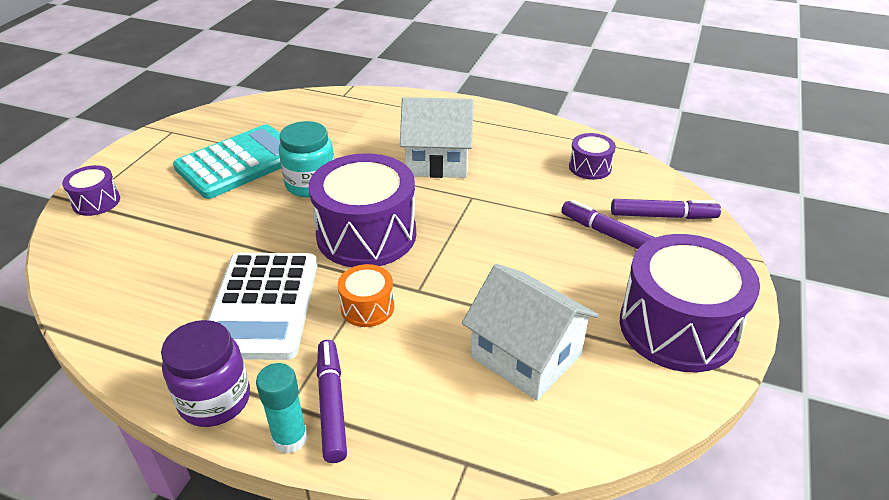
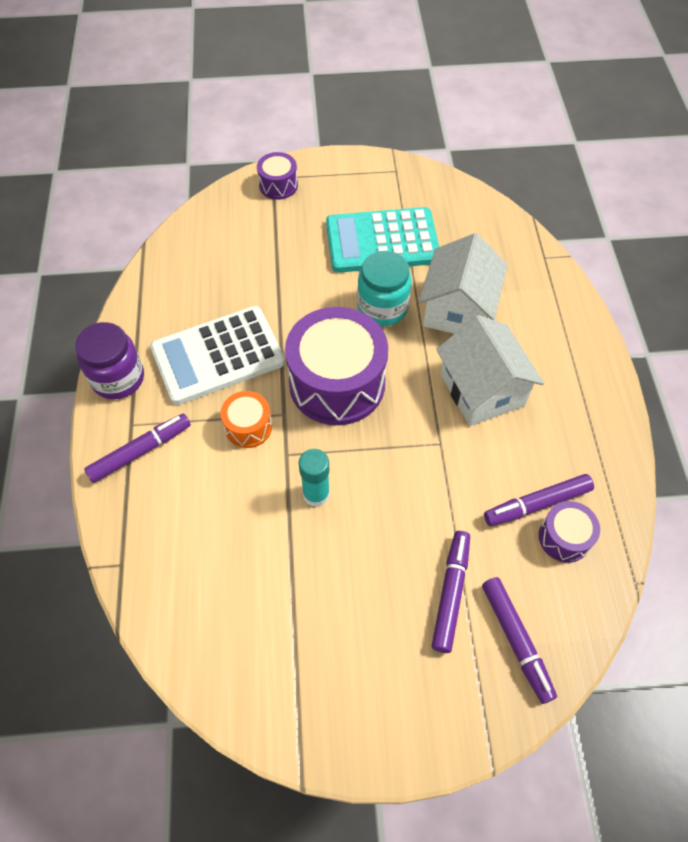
camera: 65 degrees right, 20 degrees up
(239, 162) = (382, 241): turquoise calculator -> turquoise calculator turned 150 degrees clockwise
(290, 438) = (102, 441): turquoise glue stick -> turquoise glue stick (316, 494)
(526, 356) = (245, 569): white house -> white house (458, 309)
(555, 169) = (537, 504): none -> purple marker
(678, 327) = (340, 694): purple drum -> none

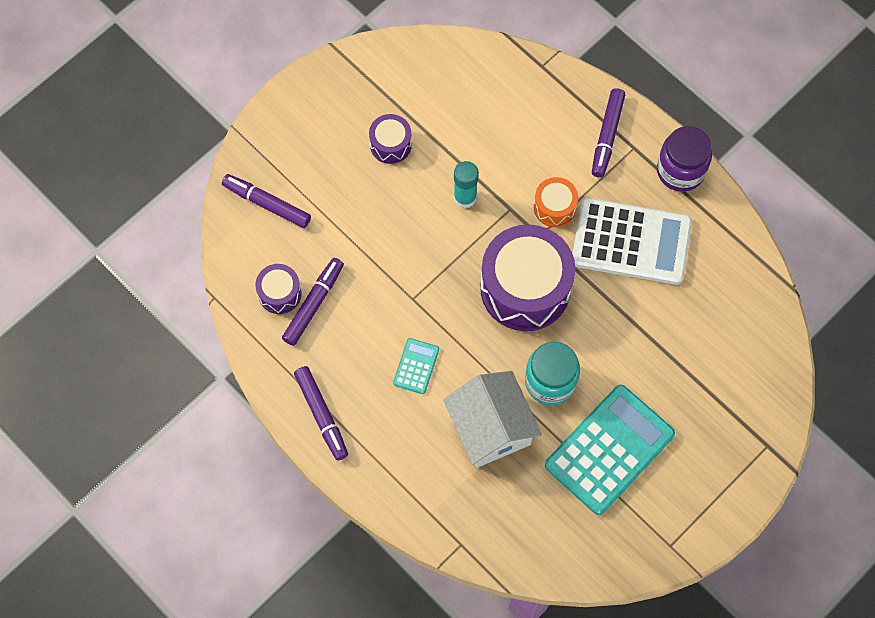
camera: 140 degrees right, 10 degrees up
(218, 356) = (631, 242): white calculator -> white calculator turned 75 degrees clockwise
(278, 185) = (754, 440): purple drum -> purple drum (390, 144)
(450, 593) = (327, 202): purple marker -> purple marker (321, 415)
(482, 390) = (416, 366): white house -> turquoise calculator

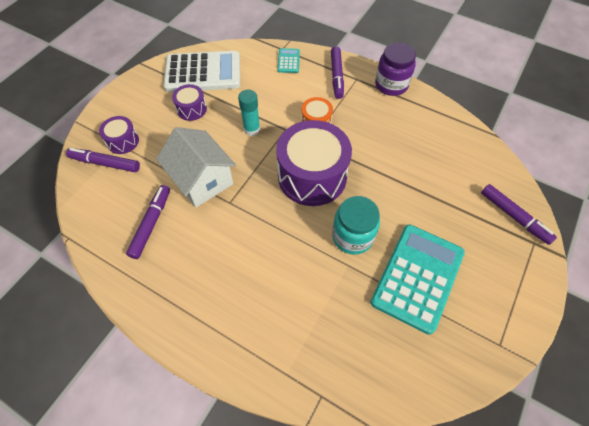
camera: 15 degrees left, 10 degrees down
(280, 293) = (122, 222): purple drum -> purple drum (123, 141)
(321, 415) = (171, 310): purple marker -> purple marker (514, 217)
(416, 366) = (243, 251): turquoise calculator -> turquoise calculator (288, 61)
(491, 428) = (317, 284): white house -> white house (202, 180)
(631, 242) = (376, 131): white calculator -> white calculator (203, 72)

